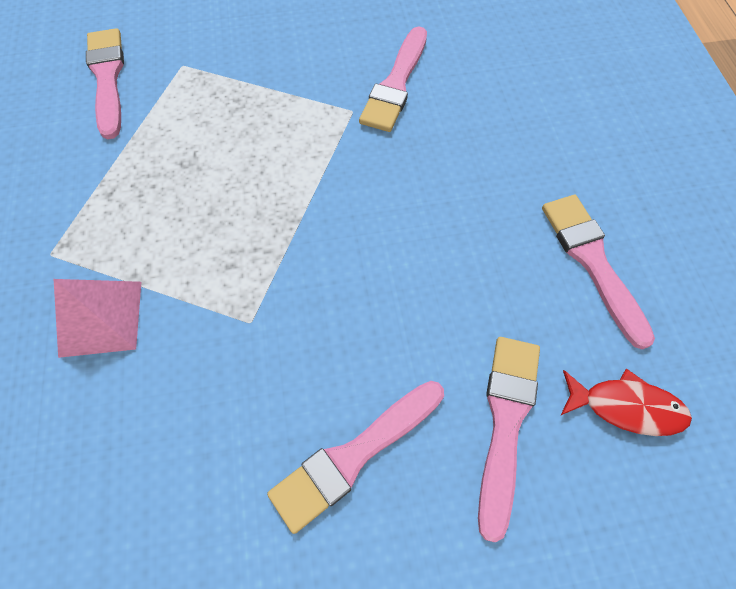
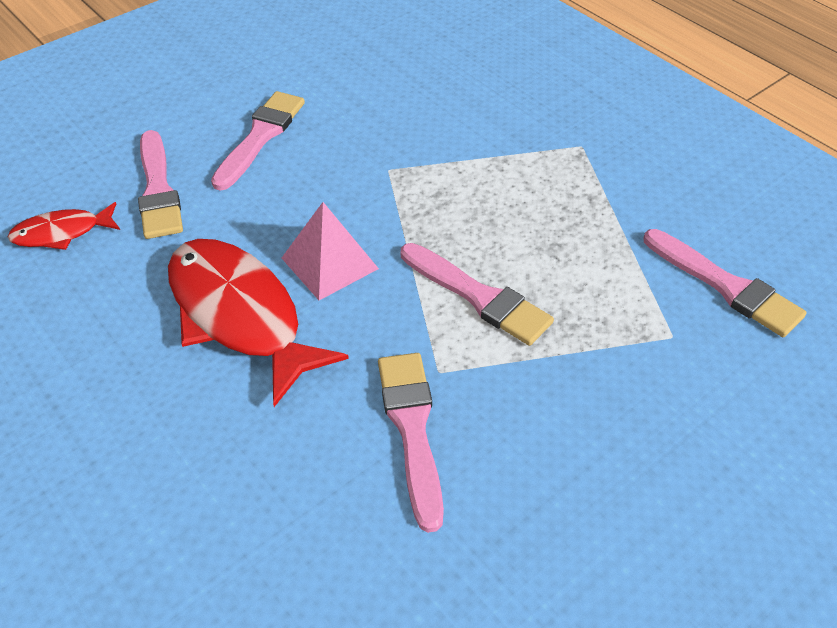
camera: 150 degrees right, 15 degrees down
(101, 318) = (498, 130): pink pyramid -> pink pyramid (329, 263)
(475, 220) = (240, 315): none -> red fish
(592, 262) = (107, 326): pink brush -> pink brush (478, 296)

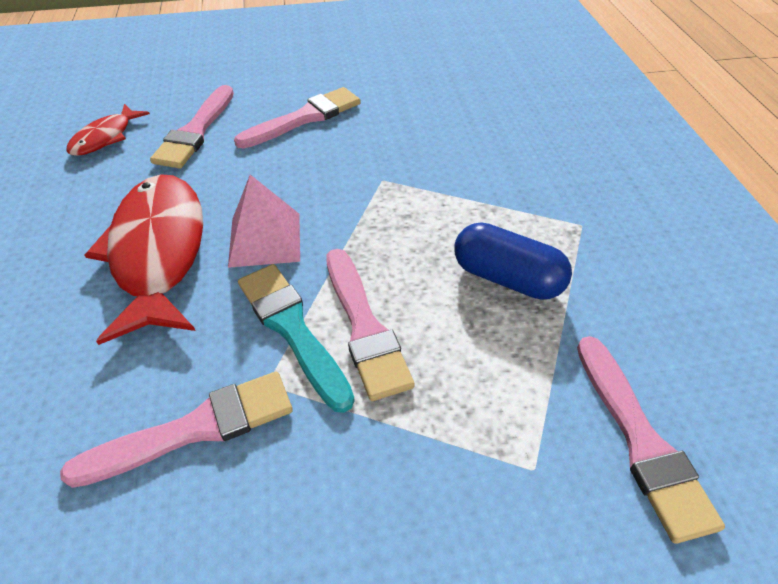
camera: 30 degrees right, 0 degrees up
(62, 233) = (105, 137): red fish -> red fish turned 75 degrees counterclockwise
(412, 429) = (194, 429): pink brush -> pink brush turned 45 degrees clockwise
(422, 324) = (292, 329): none -> turquoise brush
(557, 211) = (507, 278): none -> blue capsule

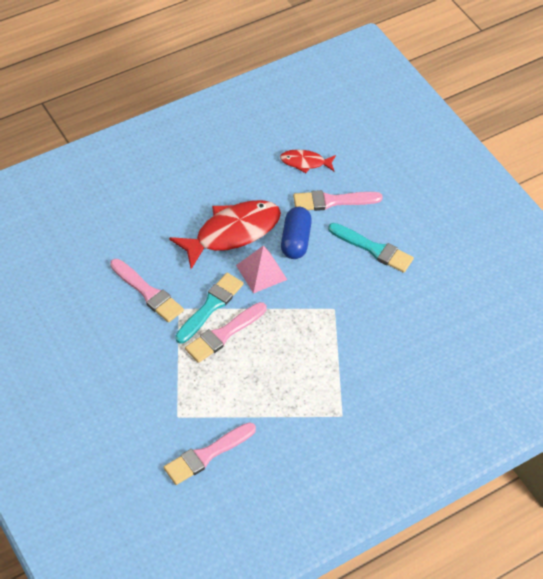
camera: 65 degrees right, 5 degrees up
(304, 118) = (373, 249): pink brush -> turquoise brush
(507, 278) = (282, 386): blue capsule -> blue capsule (295, 240)

